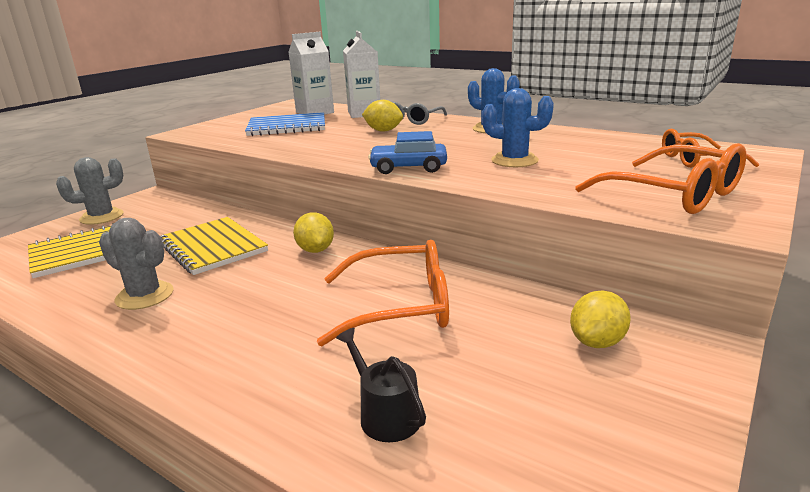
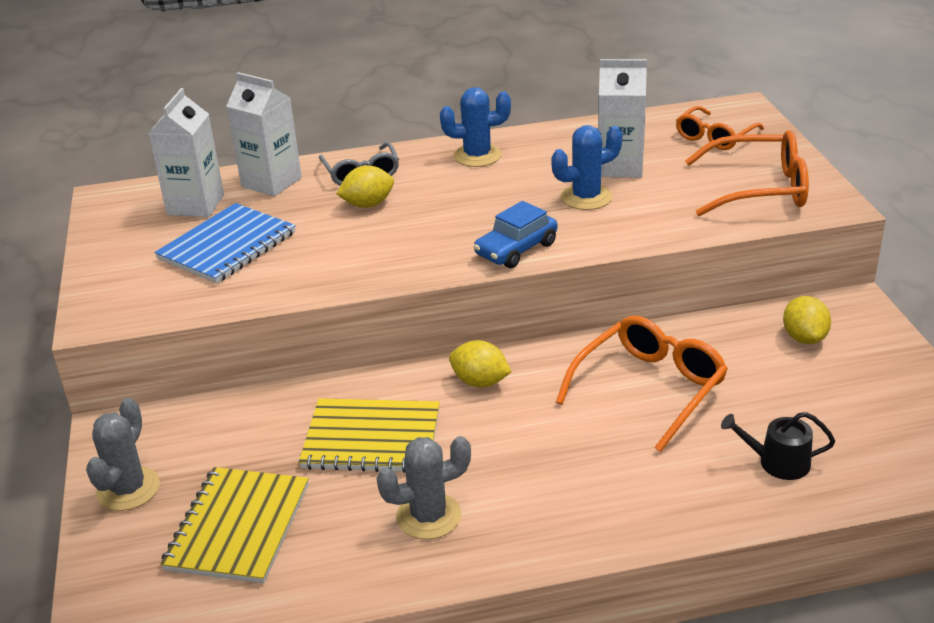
camera: 45 degrees left, 10 degrees up
(576, 154) = (620, 167): none -> white carton

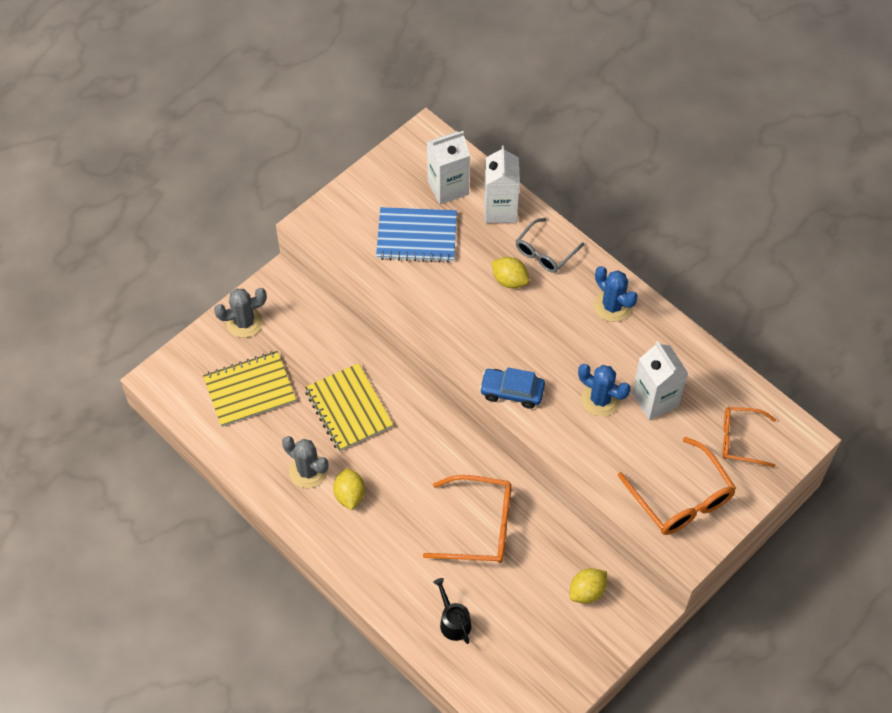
camera: 55 degrees right, 25 degrees up
(480, 382) = (429, 434): yellow lemon -> yellow lemon (349, 495)

